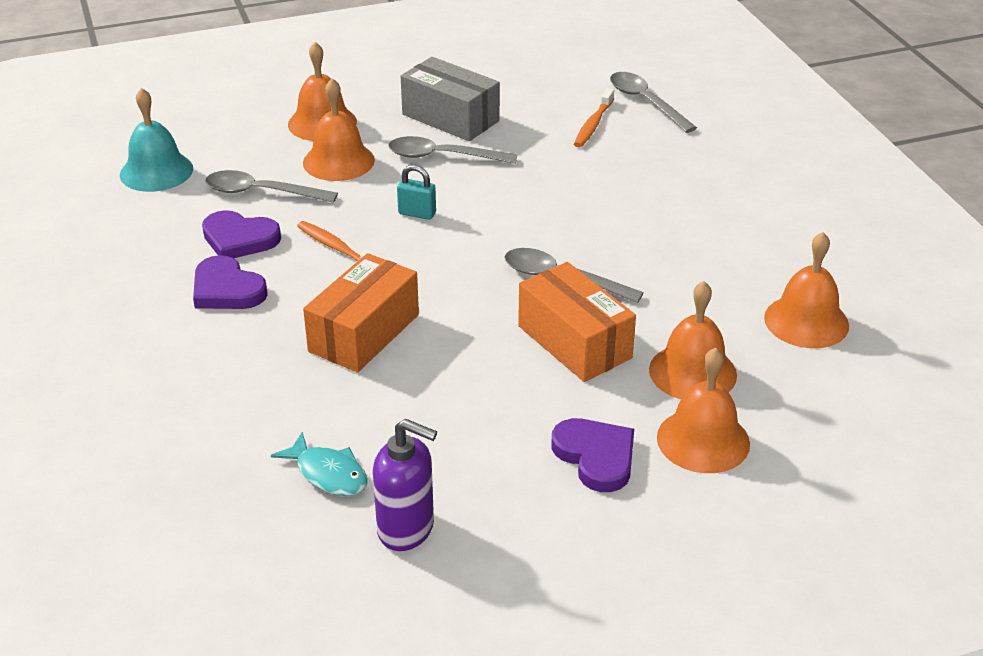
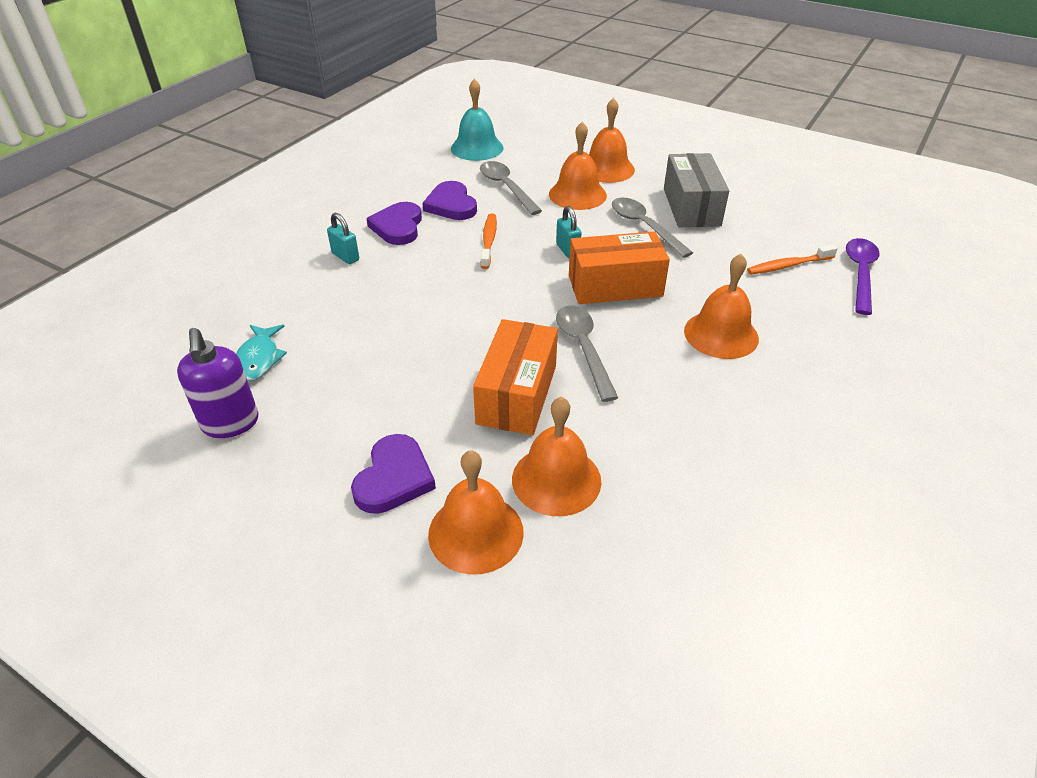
camera: 50 degrees right, 5 degrees up
(230, 346) = (345, 257): none -> turquoise padlock
(364, 333) = (415, 297): orange box -> orange box (615, 286)
(646, 102) = (860, 274): grey spoon -> purple spoon
(806, 321) = (712, 518): orange bell -> orange bell (721, 334)

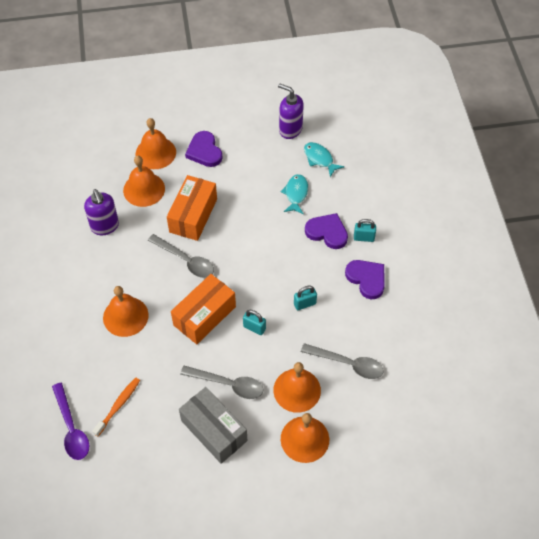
camera: 140 degrees right, 15 degrees up
(350, 338) = (296, 194): none -> turquoise fish
(451, 205) = (361, 320): purple heart -> purple heart (327, 232)
(477, 148) = (416, 398): turquoise bell -> none
(489, 241) = (304, 304): orange toothbrush -> turquoise padlock
(517, 394) = (193, 215): orange box -> orange box turned 45 degrees clockwise
(671, 460) = (105, 226): none -> purple soap dispenser

